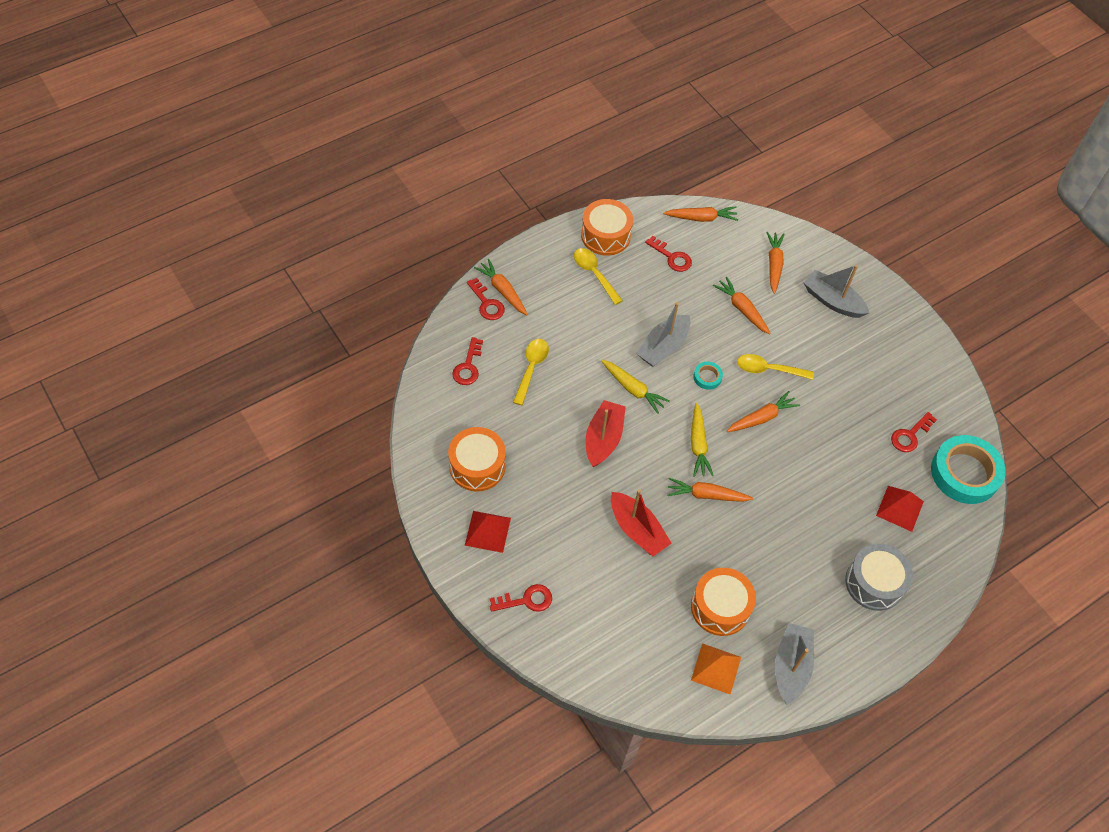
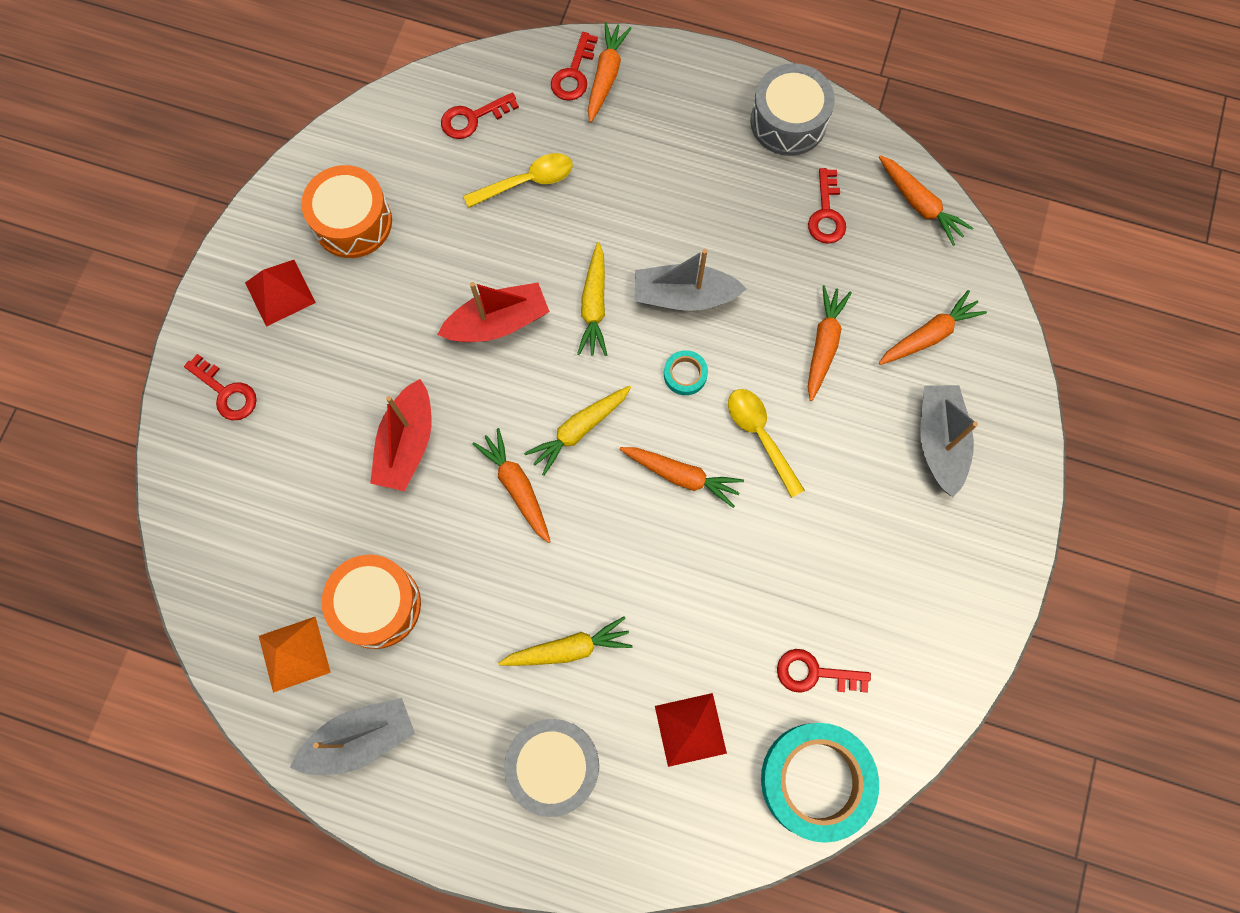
camera: 55 degrees right, 15 degrees up
(594, 274) = (720, 150): yellow spoon -> none
(605, 235) = (788, 121): orange drum -> grey drum
(815, 533) = (568, 648): none -> yellow carrot

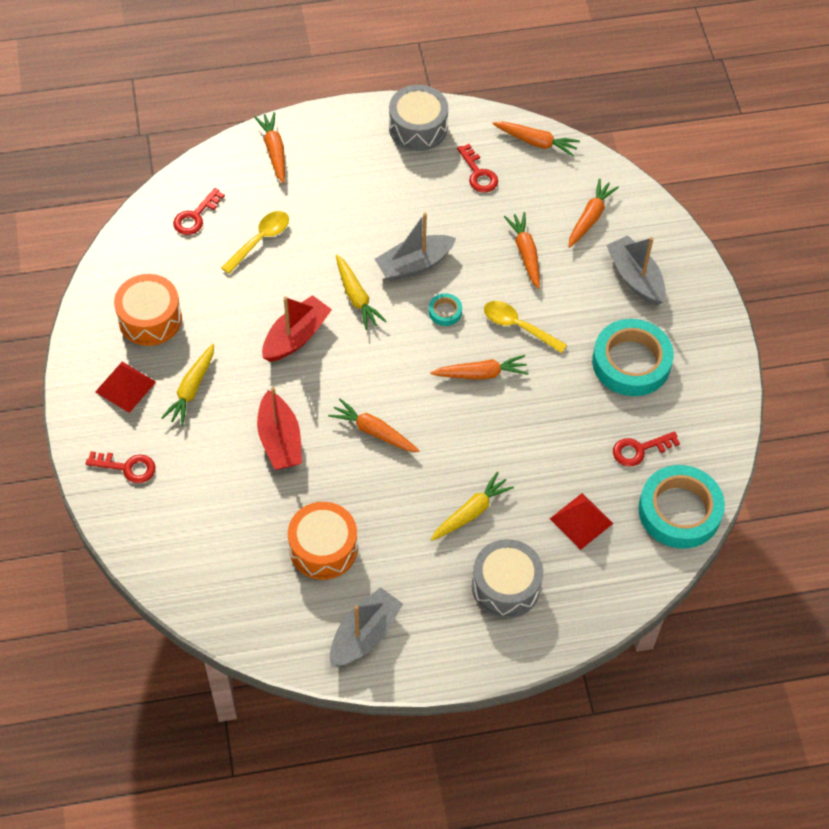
camera: 30 degrees left, 15 degrees down
(294, 654) = (284, 606): orange pyramid -> none
(574, 74) = (250, 159): red key -> none
(579, 430) = (394, 377): yellow carrot -> yellow carrot (191, 389)
(870, 552) = (631, 362): none -> turquoise tape

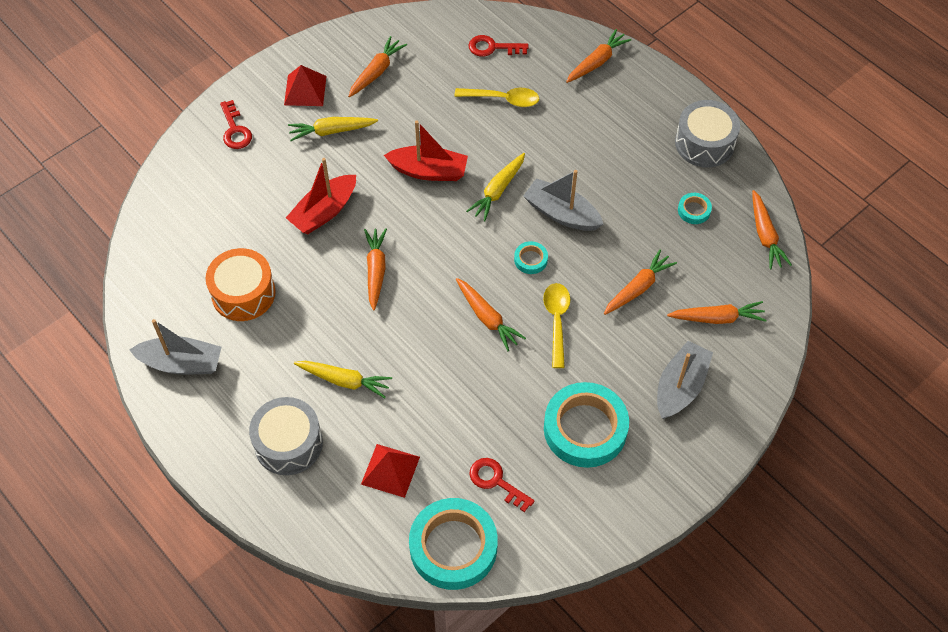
camera: 60 degrees right, 0 degrees up
(150, 319) = (376, 72): orange drum -> orange carrot
(478, 173) = (694, 210): red key -> turquoise tape

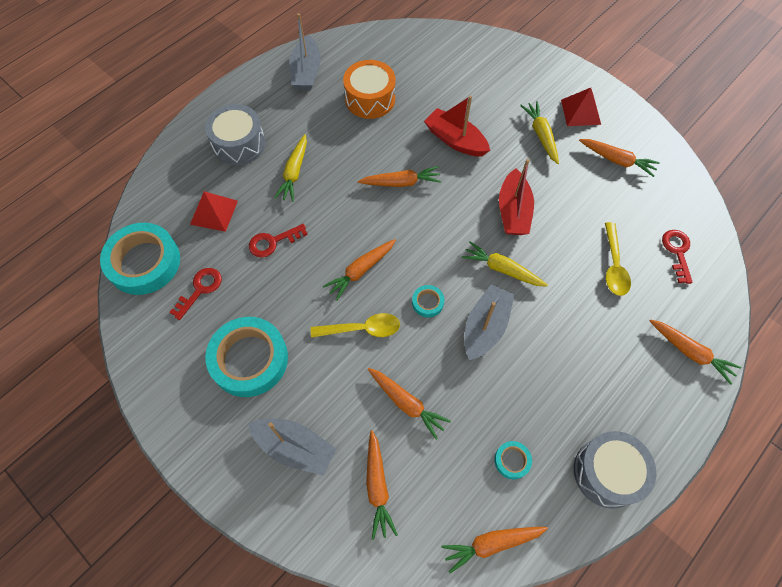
camera: 85 degrees right, 5 degrees up
(235, 130) = (526, 72): red key -> red key (273, 242)

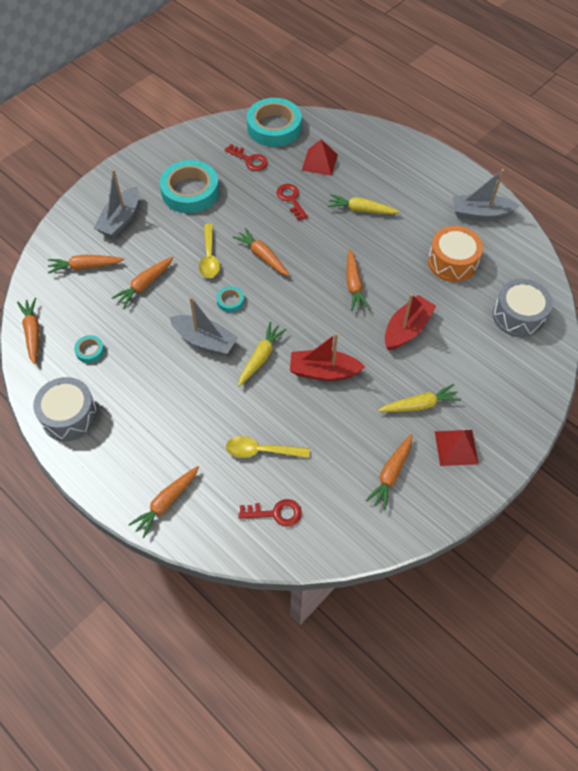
camera: 90 degrees right, 5 degrees down
(239, 144) = (390, 172): grey drum -> grey drum (518, 316)

